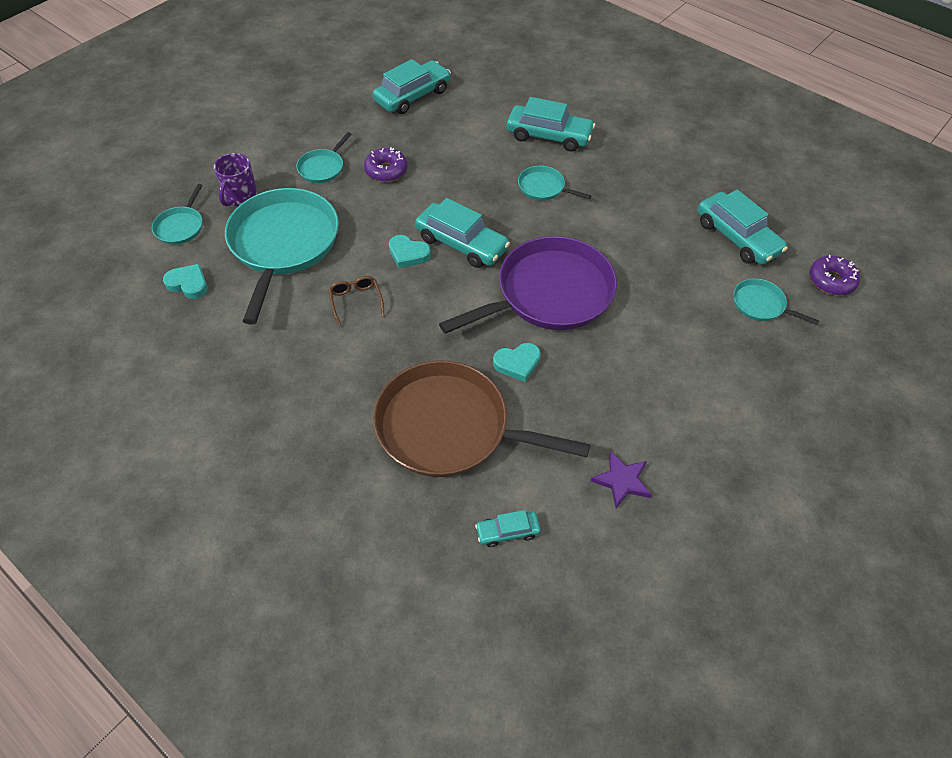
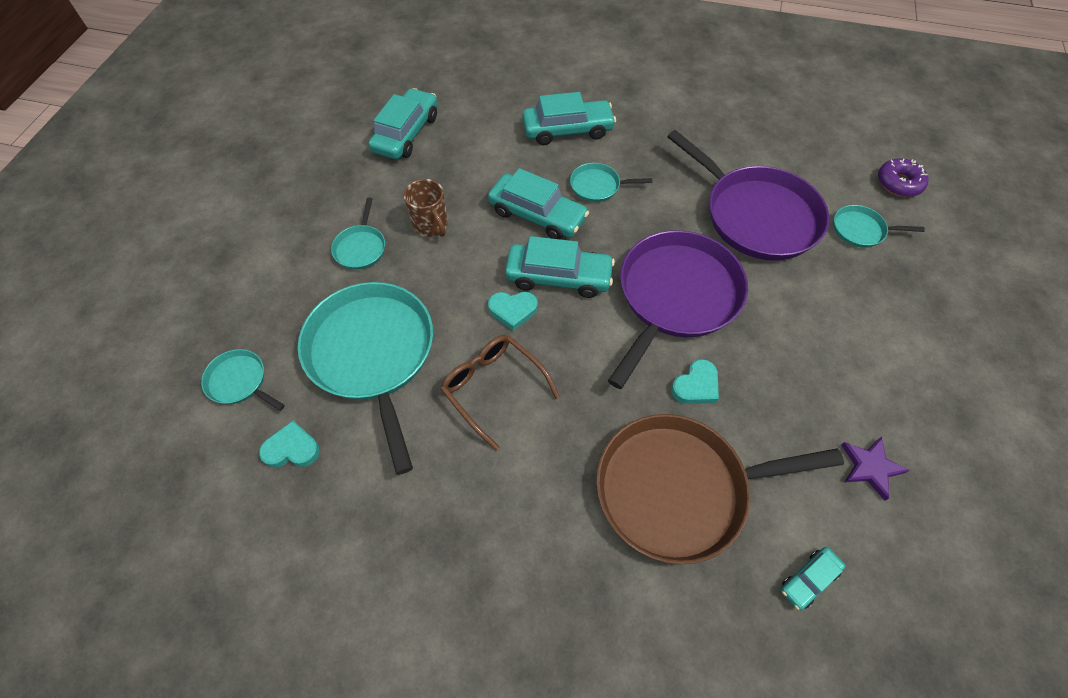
camera: 25 degrees left, 5 degrees up
(180, 226) = (239, 381): turquoise pan -> turquoise pan turned 135 degrees clockwise
(240, 197) = (289, 317): purple mug -> none
(356, 302) = (494, 388): brown glasses -> brown glasses, size x1.60
(386, 170) = (431, 225): purple donut -> brown mug
(669, 259) = (756, 216): none -> purple pan
(737, 237) = (797, 171): turquoise car -> turquoise car (537, 215)

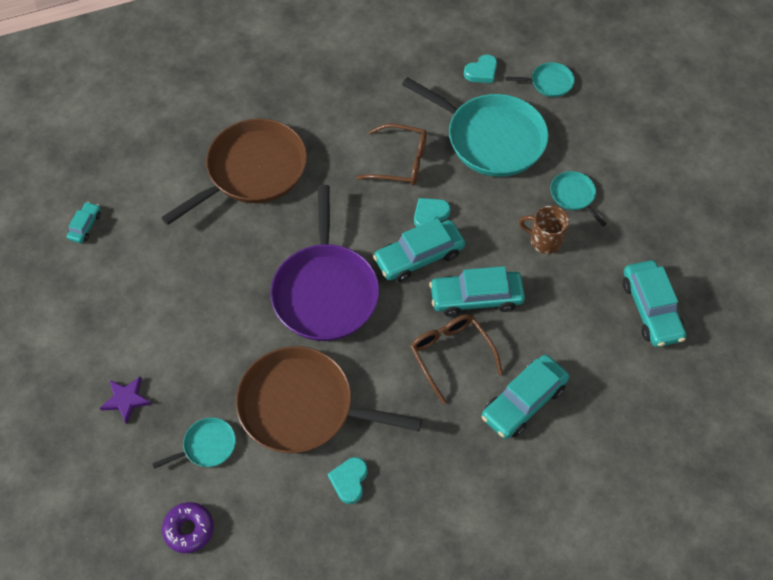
camera: 145 degrees right, 0 degrees up
(597, 186) = (451, 355): turquoise pan -> brown glasses
(696, 386) = (275, 235): turquoise heart -> turquoise heart (349, 481)
(756, 216) = (302, 406): purple pan -> brown pan
(808, 579) = (158, 168): turquoise car -> turquoise car (85, 226)
(870, 467) = (141, 247): purple star -> purple star (126, 400)

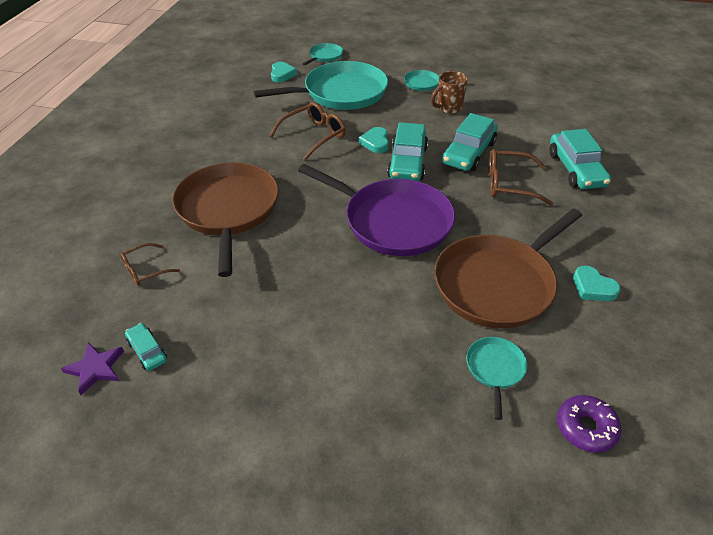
camera: 55 degrees left, 15 degrees down
(126, 400) = (392, 412): purple star -> purple star (95, 369)
(153, 168) = (145, 270): none -> brown glasses
(651, 309) = (539, 93): turquoise car -> none

